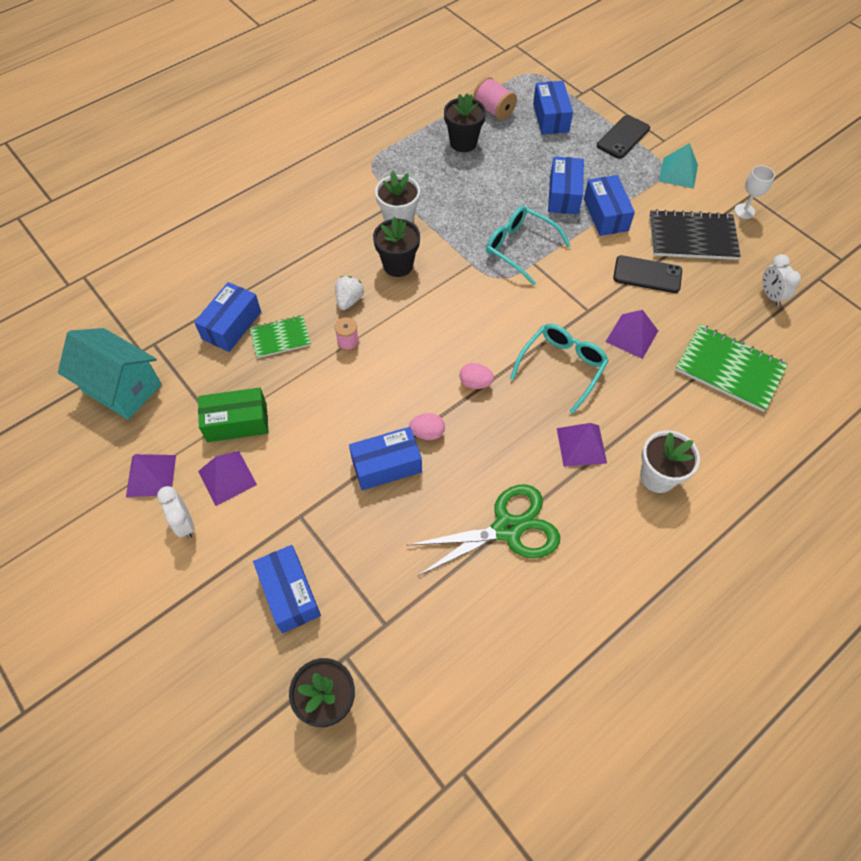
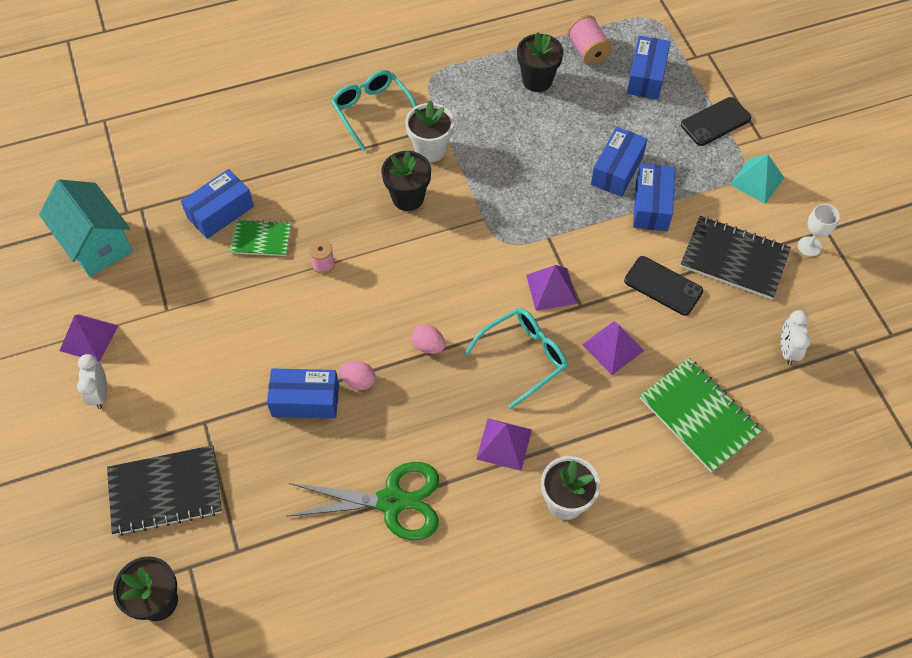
camera: 20 degrees right, 0 degrees up
(227, 478) = (155, 363): purple pyramid -> purple pyramid (551, 289)
(237, 422) = (185, 312): green box -> none
(290, 593) = (165, 491): blue box -> black notebook
(349, 300) = (343, 220): white strawberry -> none
(520, 248) = (541, 216): turquoise glasses -> turquoise glasses (372, 111)

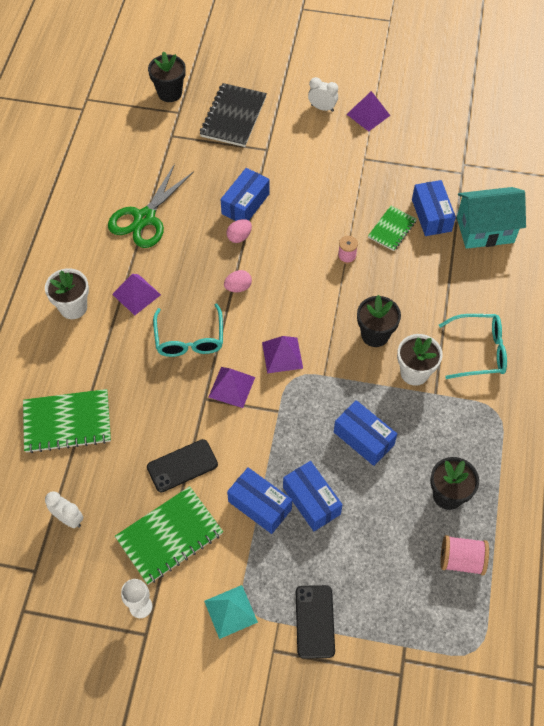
camera: 120 degrees right, 0 degrees up
(96, 244) = (444, 140): turquoise house -> turquoise house (485, 230)
(612, 347) = (157, 399): purple pyramid -> purple pyramid (282, 355)
(646, 77) = (402, 594): blue box -> blue box (363, 438)
(734, 259) = (169, 536): black notebook -> green notebook

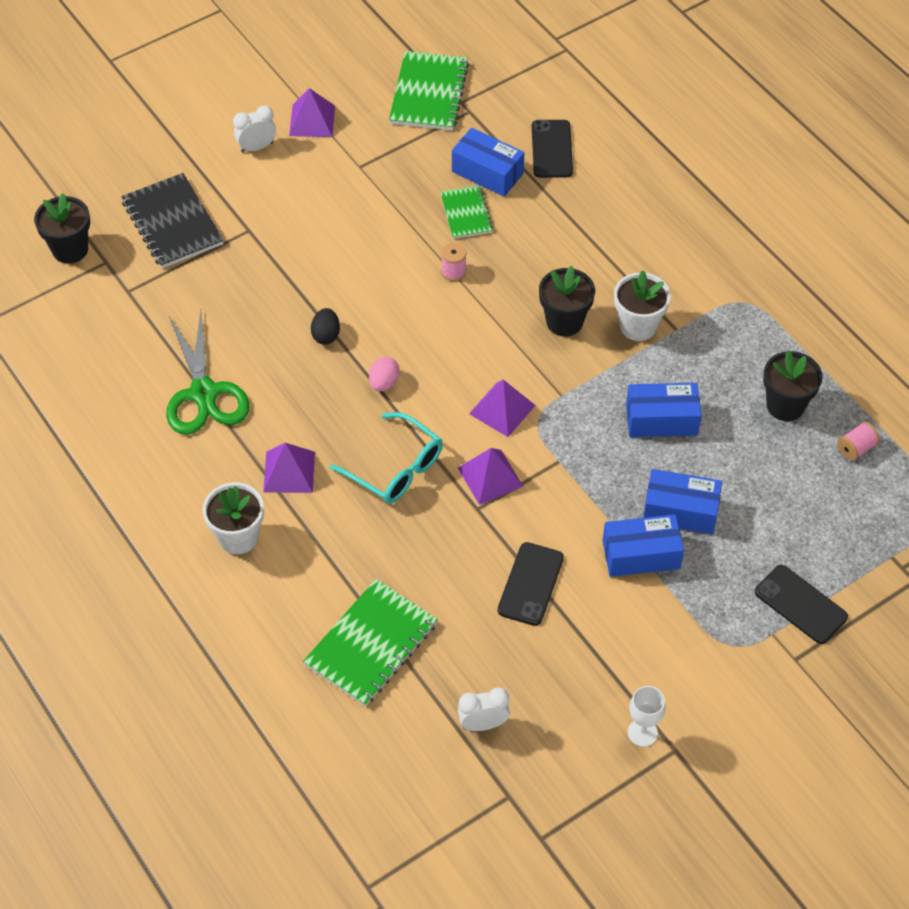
camera: 45 degrees left, 5 degrees down
(169, 536) = (594, 652): green notebook -> green notebook (429, 93)
(230, 611) = (723, 662): turquoise pyramid -> none
(239, 237) = (326, 335): pink egg -> black egg
(245, 204) = (293, 299): blue box -> none
(461, 560) = (856, 448): pink spool -> pink spool, size x0.65
(479, 351) = (671, 262): turquoise glasses -> none
(485, 230) = (551, 149): turquoise house -> black phone

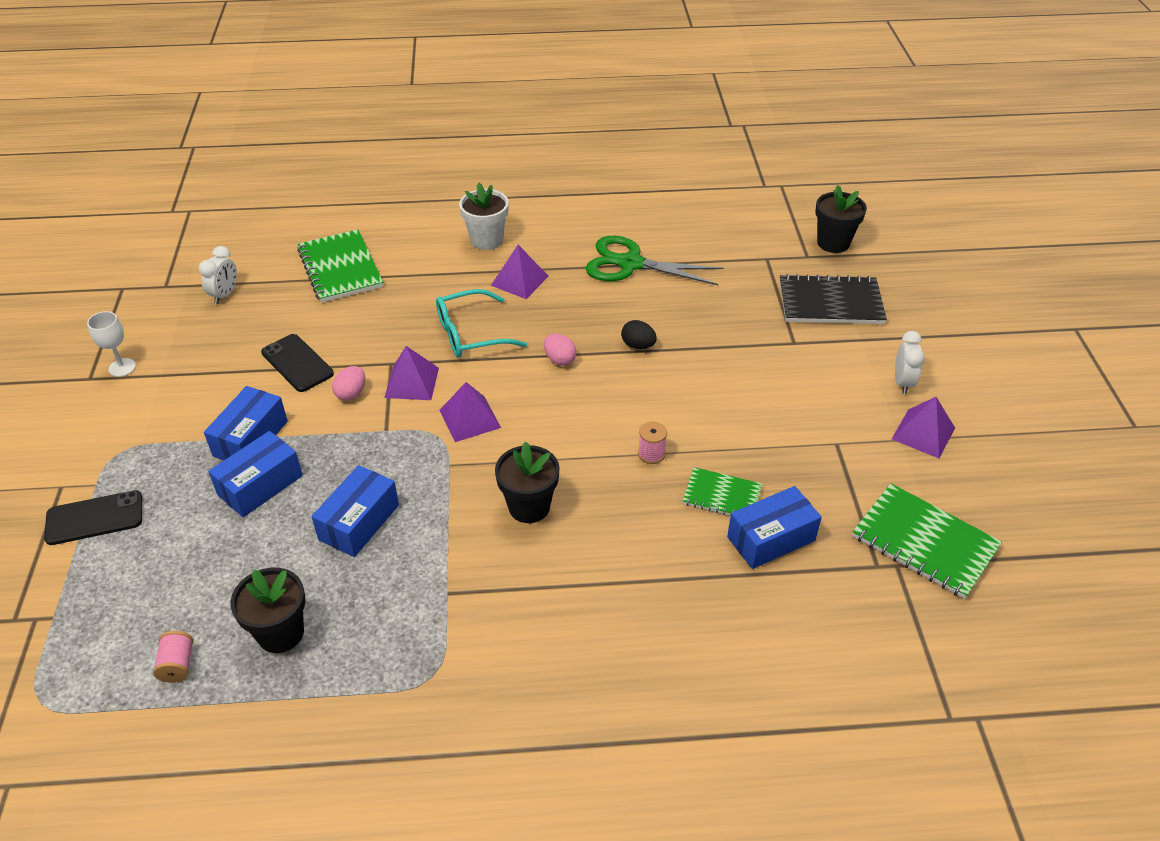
camera: 120 degrees right, 10 degrees down
(536, 514) = (351, 393): none -> pink egg
(551, 149) = (775, 613): black phone -> none
(638, 326) = (477, 562): white flower pot -> none

